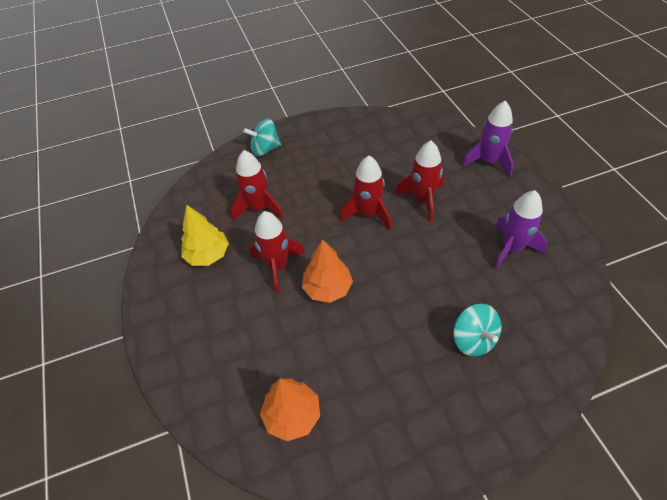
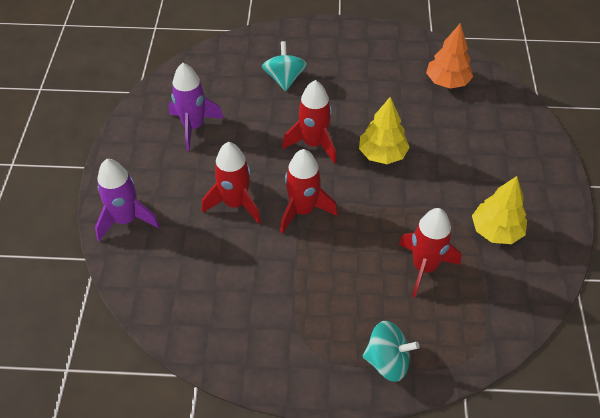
camera: 160 degrees left, 0 degrees up
(277, 267) = (423, 191): red rocket -> red rocket (313, 144)
(327, 288) = (382, 154): orange tree -> yellow tree

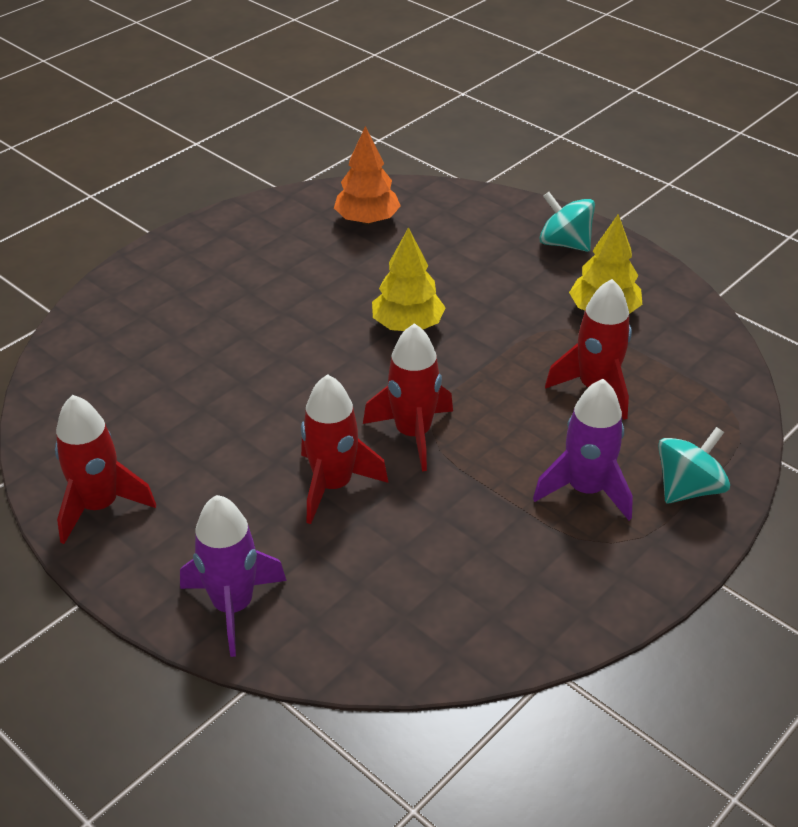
camera: 50 degrees left, 10 degrees down
(193, 127) = (158, 453): purple rocket -> purple rocket (586, 490)
(284, 79) = (190, 331): turquoise spinning top -> turquoise spinning top (564, 243)
(313, 144) = (324, 367): red rocket -> red rocket (99, 506)

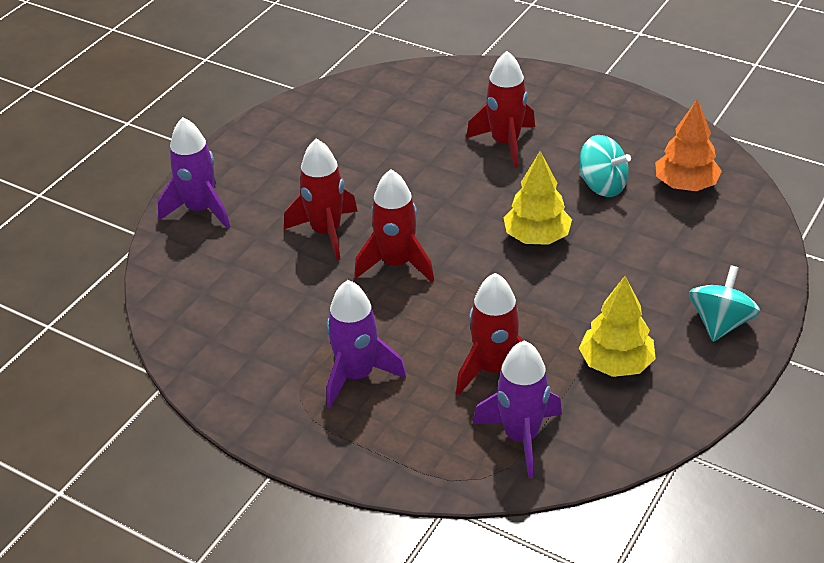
camera: 80 degrees right, 0 degrees up
(99, 506) = (280, 131): red rocket -> red rocket (505, 143)
(688, 488) = (376, 444): turquoise spinning top -> turquoise spinning top (602, 185)
(689, 386) = (521, 437): none -> purple rocket

